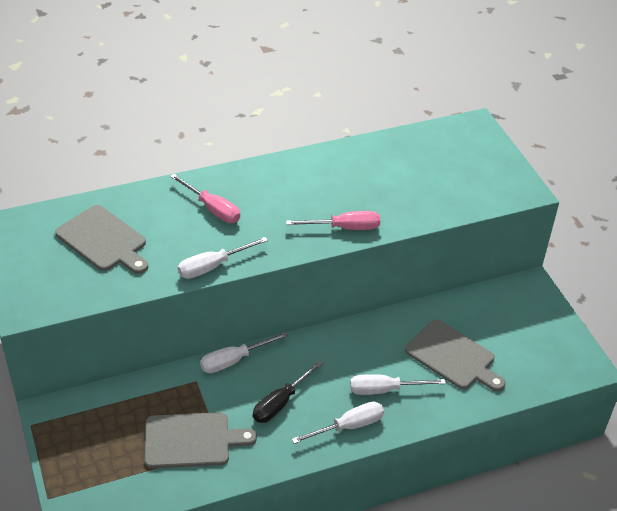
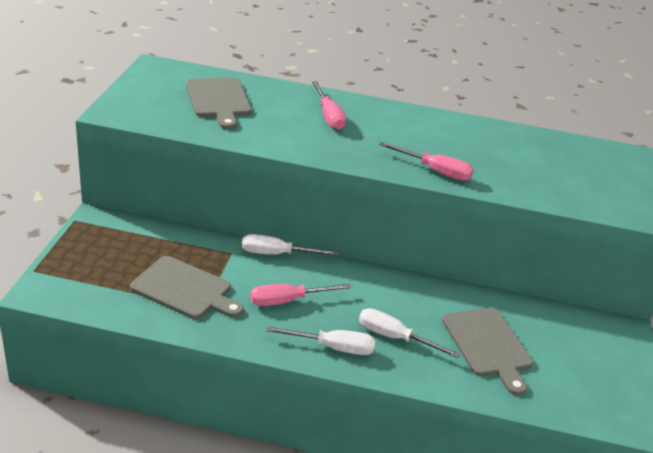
camera: 30 degrees right, 10 degrees down
(213, 266) = (288, 148): white screwdriver -> none
(281, 402) = (288, 301): black screwdriver -> pink screwdriver

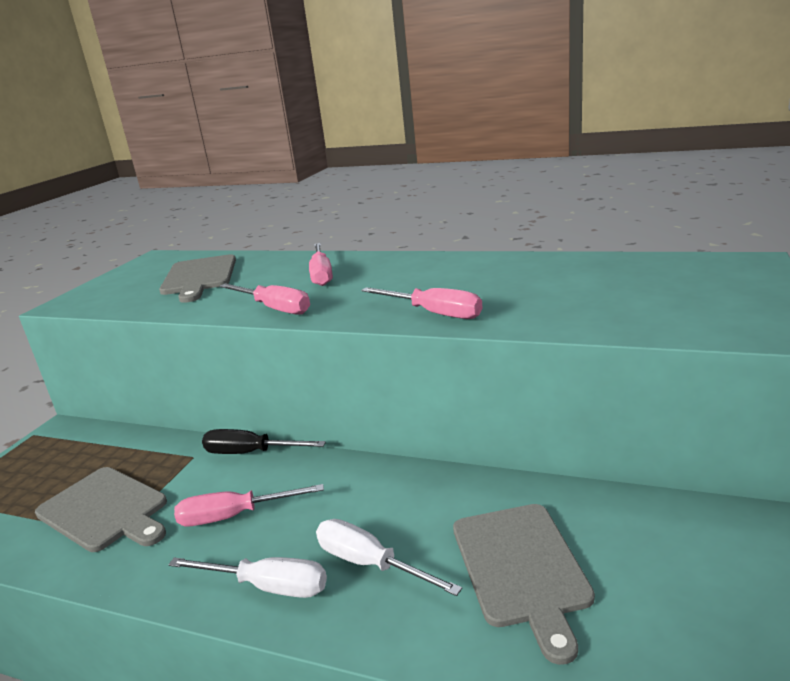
camera: 15 degrees right, 10 degrees down
(277, 254) = (251, 453): white screwdriver -> black screwdriver
(309, 148) = (274, 308): none -> pink screwdriver

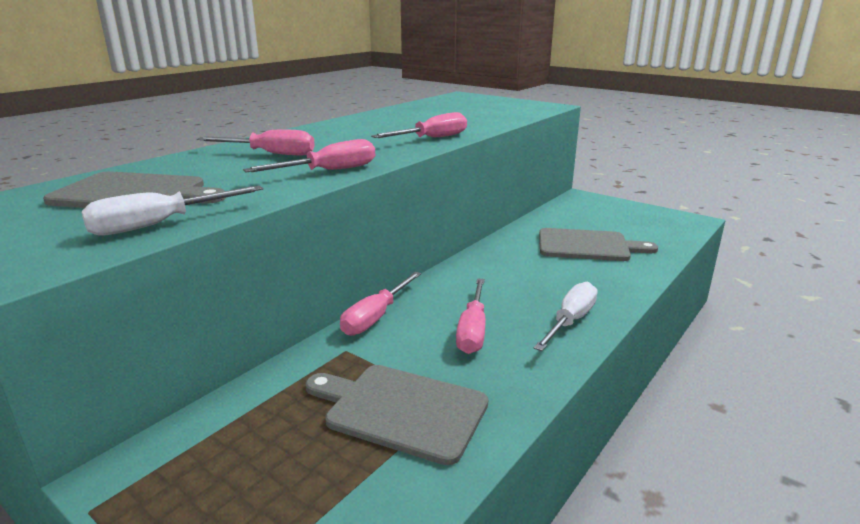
camera: 75 degrees left, 0 degrees up
(105, 510) = (401, 410): grey cutting board -> grey cutting board turned 120 degrees counterclockwise
(251, 453) = (376, 317): black screwdriver -> pink screwdriver
(370, 564) = (564, 284): white screwdriver -> white screwdriver (160, 224)

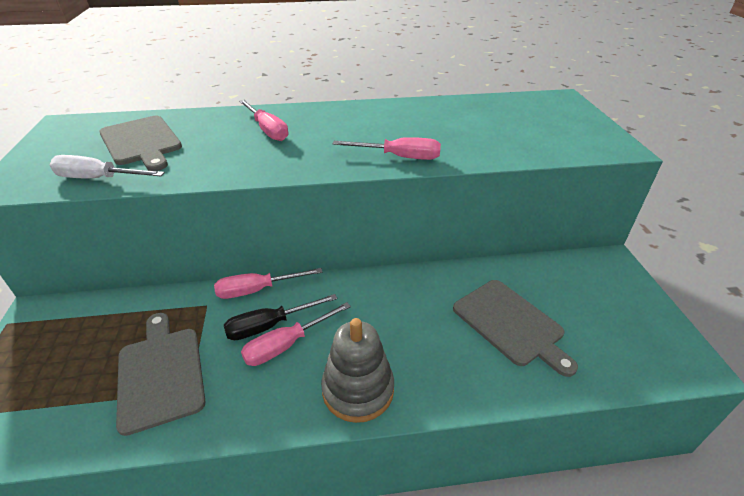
camera: 45 degrees right, 15 degrees up
(329, 171) = (257, 167): pink screwdriver -> none
(435, 329) = (270, 325): none -> black screwdriver
(570, 321) = (358, 390): white screwdriver -> grey stacking toy

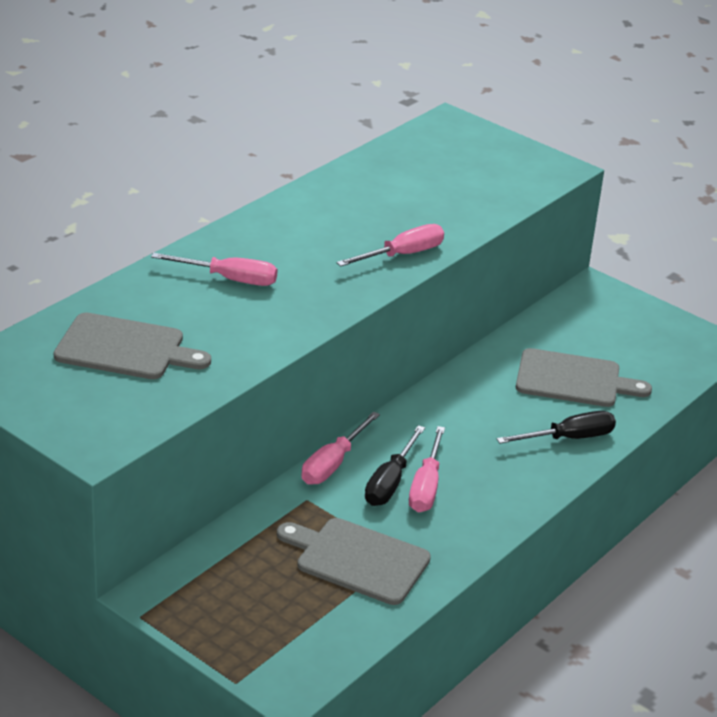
camera: 45 degrees left, 5 degrees down
(98, 179) = (170, 398): white screwdriver -> none
(358, 390) = (522, 483): grey stacking toy -> none
(446, 373) = (568, 438): none -> black screwdriver

